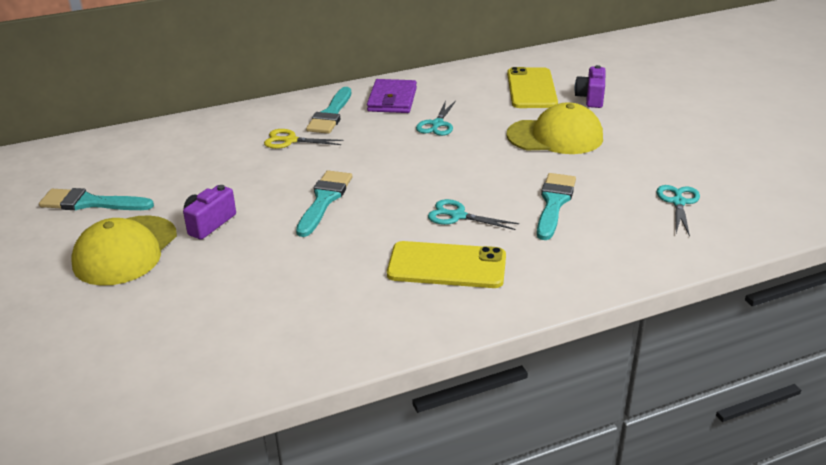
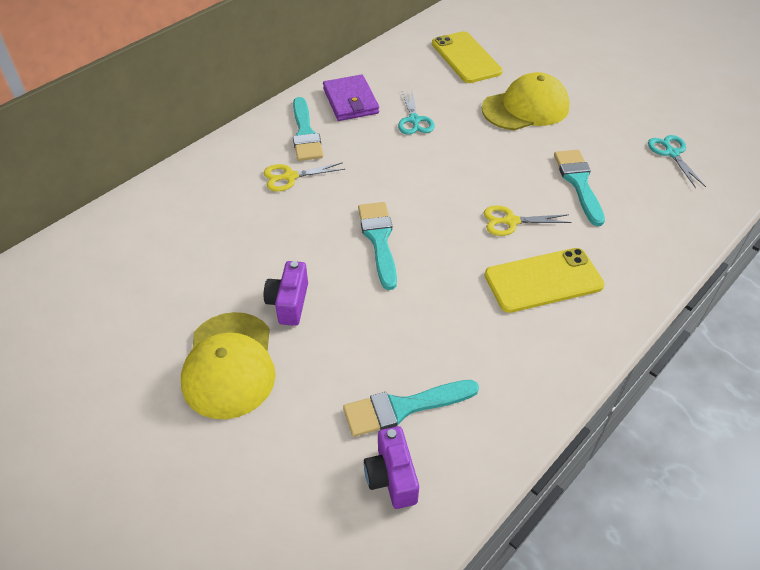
camera: 25 degrees left, 15 degrees up
(90, 203) = (141, 316): turquoise brush -> turquoise brush (403, 407)
(457, 216) = (511, 221): turquoise scissors -> yellow scissors
(591, 98) = (523, 57): purple camera -> purple camera (391, 477)

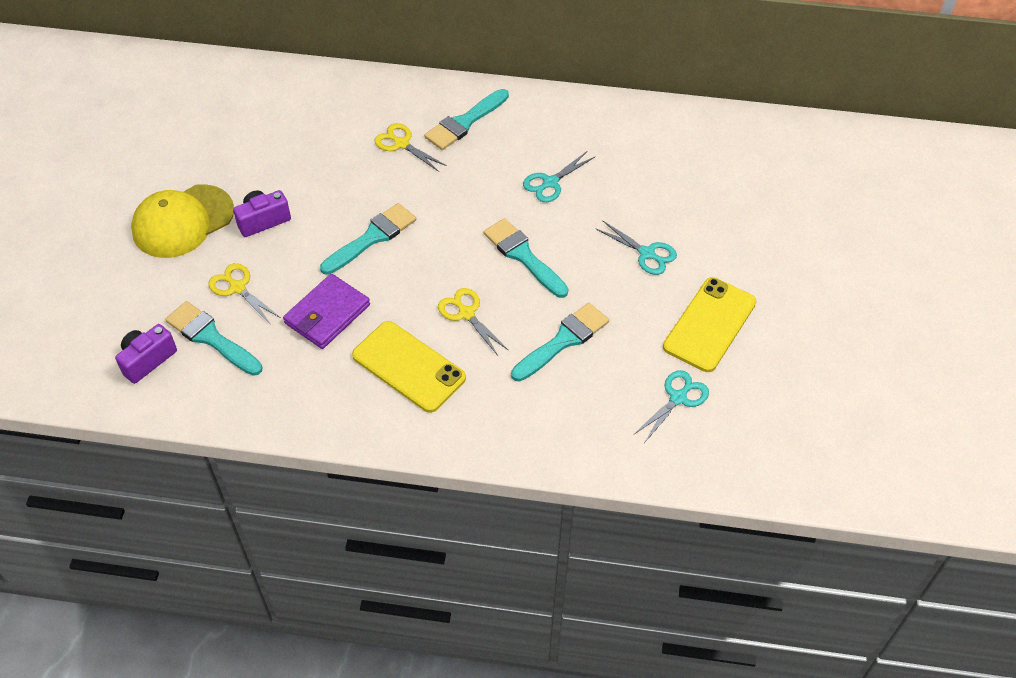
camera: 55 degrees right, 5 degrees up
(350, 101) = (538, 126): purple wallet -> purple wallet (327, 314)
(356, 358) = (237, 288): none -> yellow scissors
(466, 58) = (689, 172): yellow phone -> yellow phone (709, 324)
(476, 165) = (523, 256): none -> turquoise brush
(526, 108) = (647, 253): yellow cap -> turquoise scissors

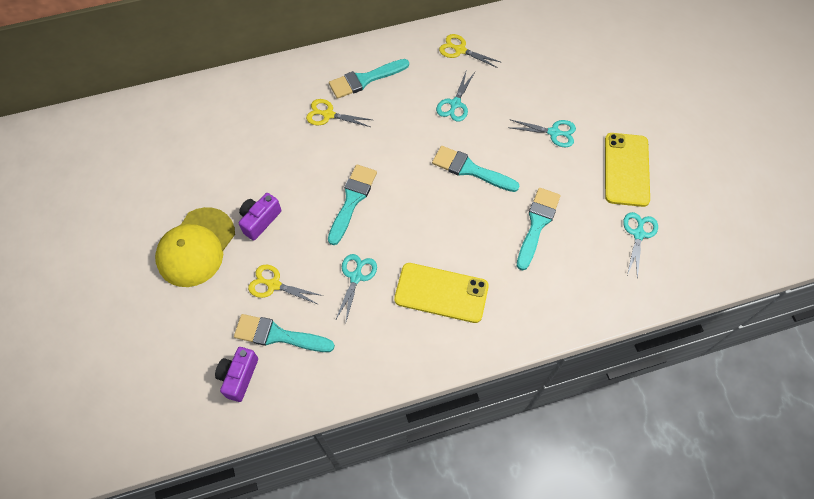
camera: 25 degrees left, 10 degrees up
(327, 314) = (356, 277): purple wallet -> turquoise scissors
(464, 122) = (365, 79): turquoise brush -> turquoise brush turned 45 degrees clockwise
(466, 313) = (457, 232): yellow scissors -> yellow scissors (460, 50)

